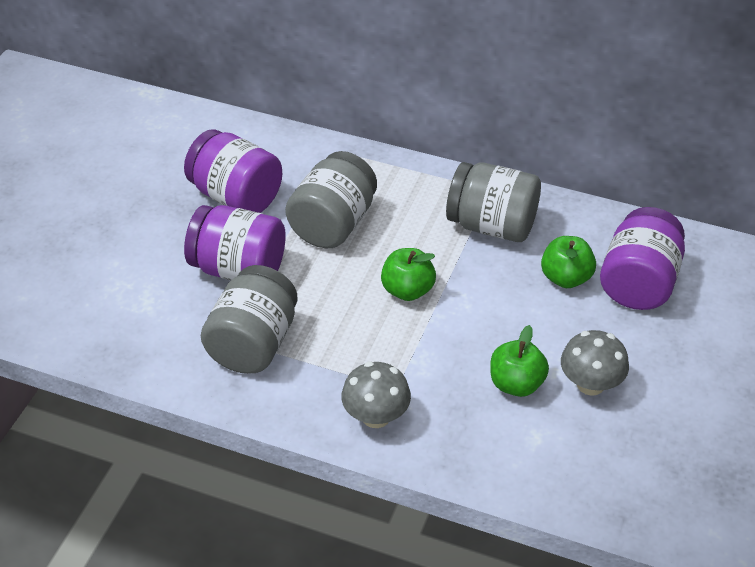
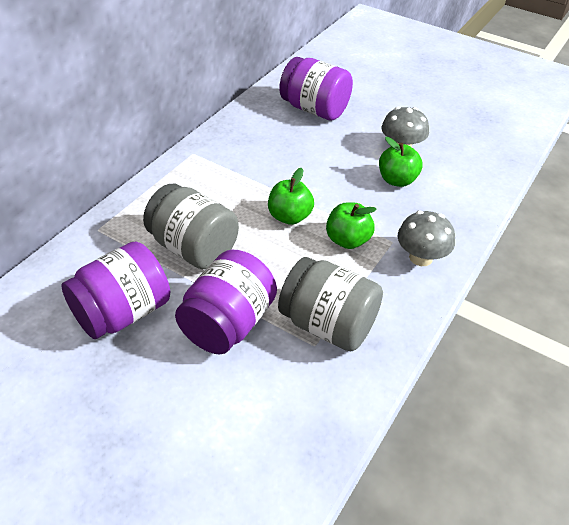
camera: 80 degrees left, 0 degrees up
(492, 225) = (233, 160): grey jar -> none
(566, 278) = (300, 137): green apple -> green apple (347, 240)

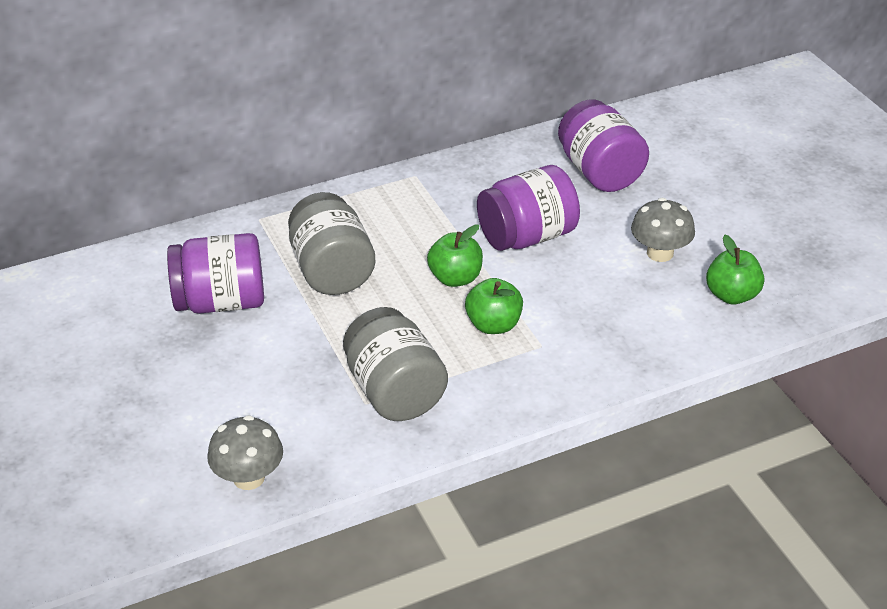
camera: 35 degrees right, 5 degrees down
(228, 323) = (304, 350): purple jar -> purple jar (527, 236)
(397, 180) = (615, 286): green apple -> green apple (732, 295)
(421, 257) = (555, 373): grey mushroom -> grey mushroom (249, 478)

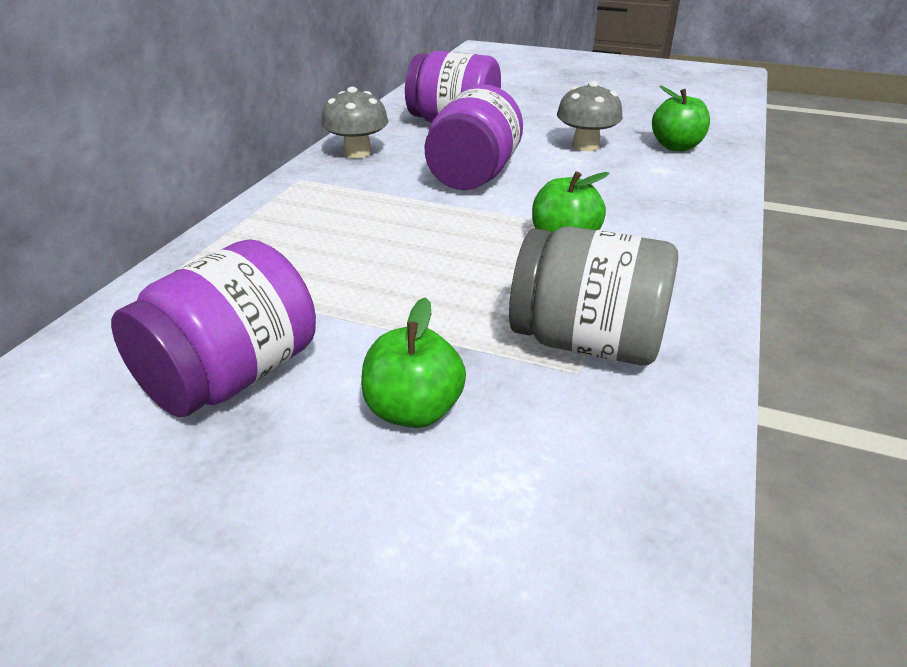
camera: 45 degrees left, 5 degrees down
(249, 478) = (609, 567): grey mushroom -> grey mushroom (357, 153)
(332, 271) = (332, 278): grey jar -> none
(455, 278) = (467, 226): green apple -> green apple (413, 410)

